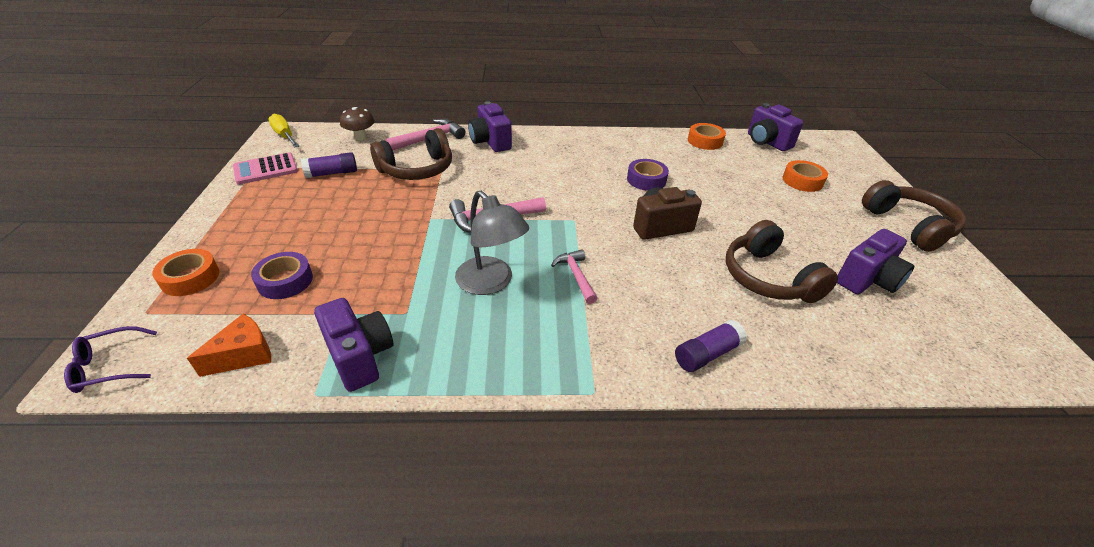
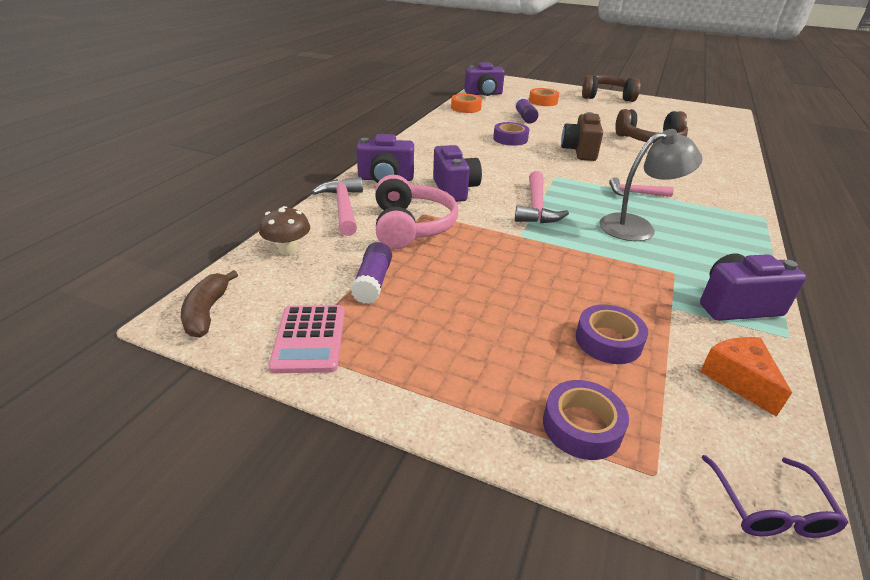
camera: 65 degrees left, 5 degrees down
(190, 278) = (582, 426): orange tape -> purple tape
(285, 136) = (207, 312): yellow screwdriver -> brown banana
(417, 169) = (411, 226): brown headphones -> pink headphones
(707, 354) = (724, 176): purple glue stick -> purple glue stick (525, 117)
(867, 280) = (657, 121): purple camera -> purple camera (455, 189)

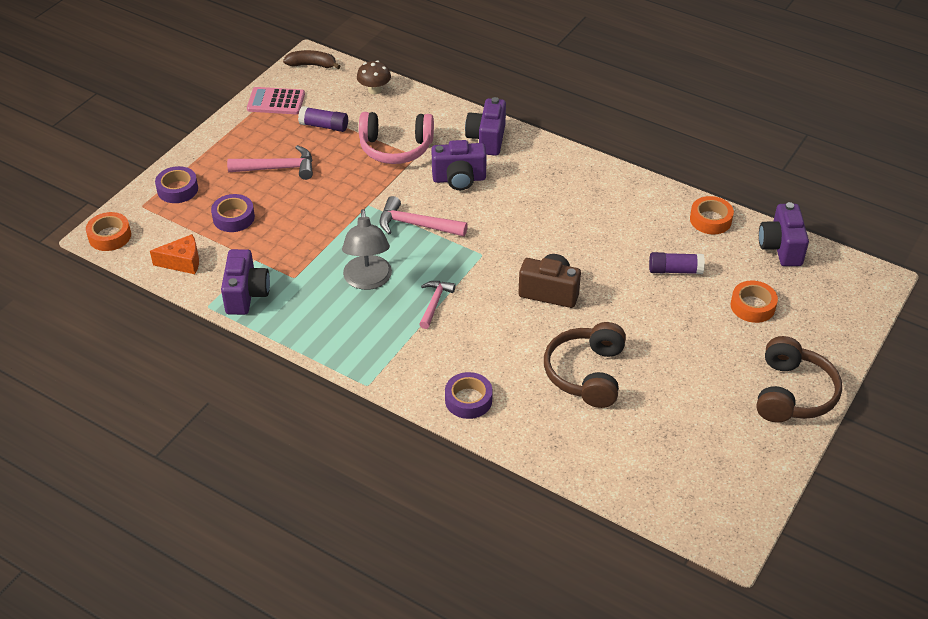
camera: 100 degrees right, 10 degrees up
(343, 207) = (434, 114): pink hammer -> pink hammer (278, 168)
(510, 139) = (592, 241): purple tape -> purple tape (468, 400)
(770, 509) = (110, 236): purple glasses -> orange tape

